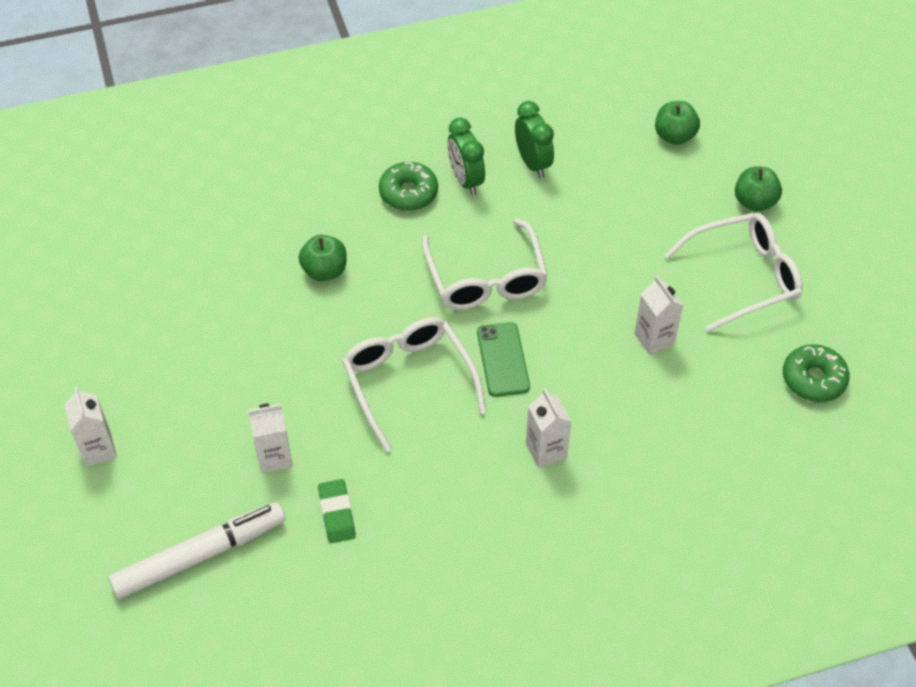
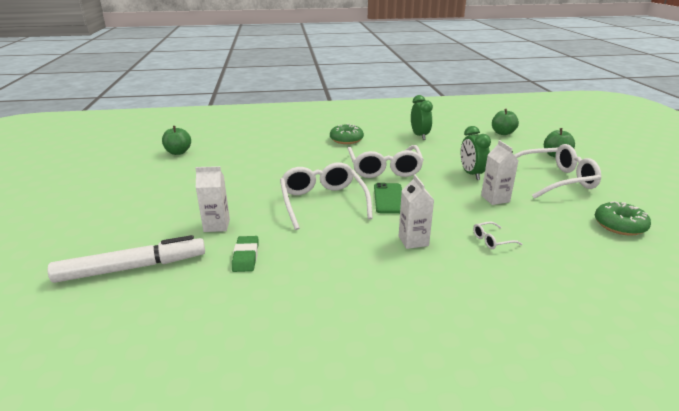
camera: 10 degrees right, 25 degrees down
(98, 449) = (105, 212): white carton -> none
(325, 271) = (288, 159): green apple -> green apple (178, 152)
(465, 180) = (380, 138): green clock -> green clock (471, 174)
(647, 435) = (492, 240): none -> white glasses

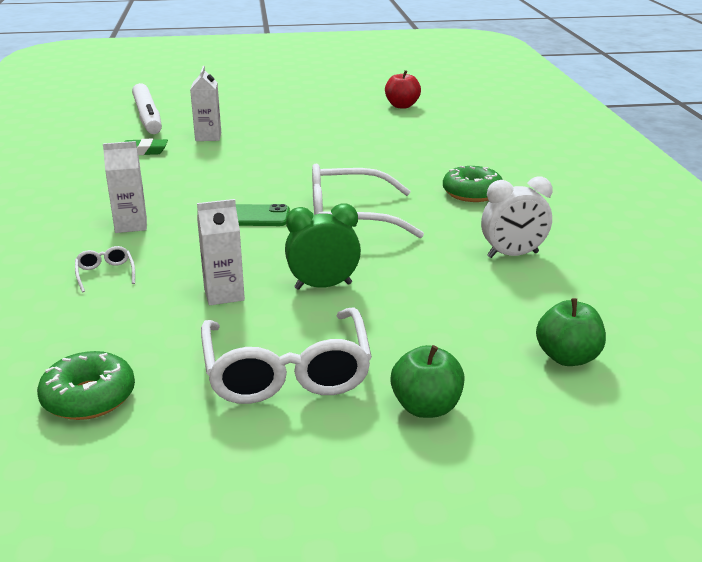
camera: 90 degrees right, 0 degrees up
(178, 152) = (402, 106): green apple -> red apple
(323, 202) = (246, 180): white glasses -> none
(419, 136) = (513, 255): green clock -> white clock

